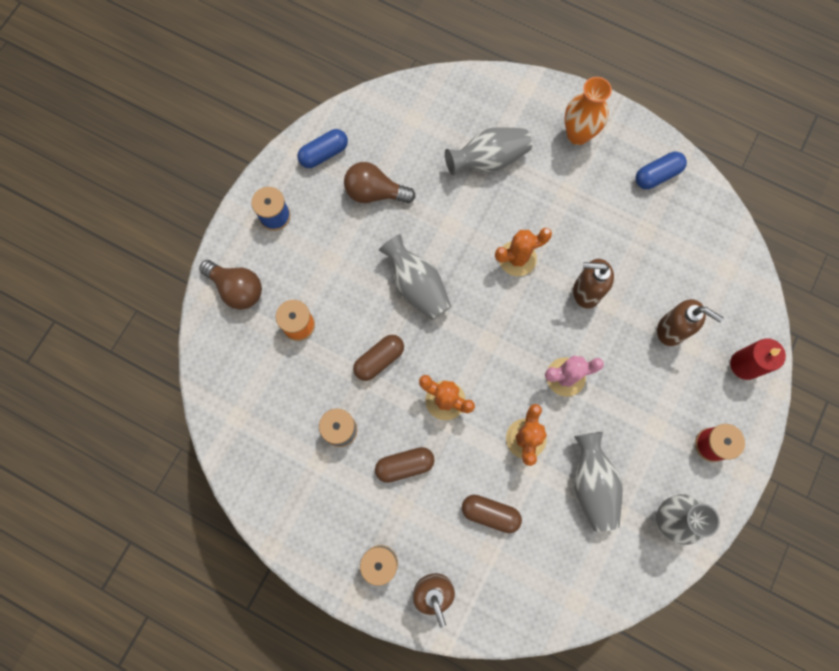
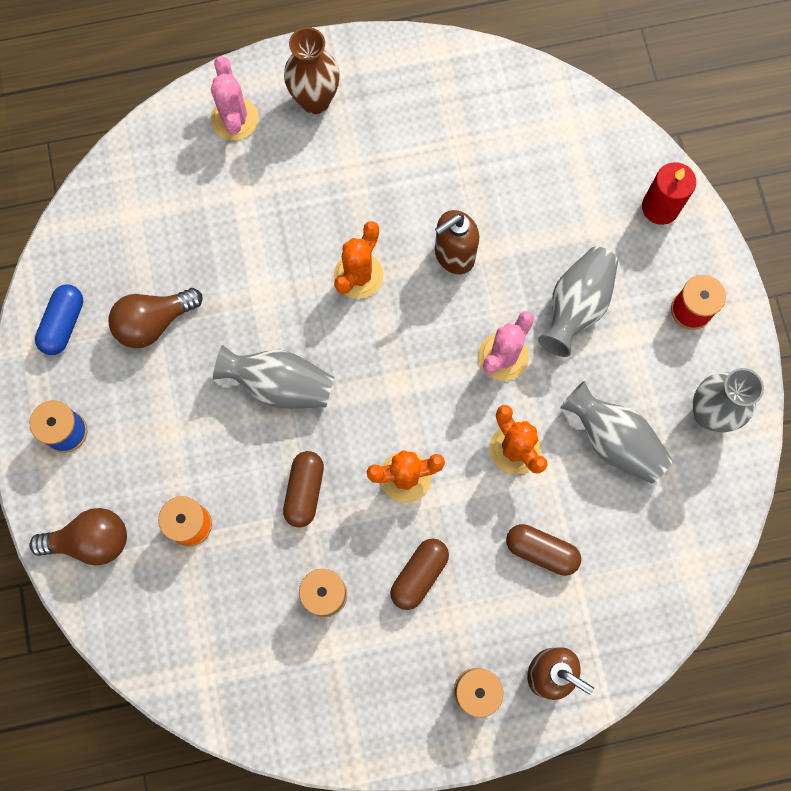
camera: 40 degrees left, 0 degrees up
(488, 159) = (245, 196): grey vase -> grey vase (576, 307)
(490, 513) = (541, 551): brown capsule -> brown capsule turned 45 degrees clockwise
(520, 110) = (234, 119): none -> pink cactus
(578, 134) = (315, 100): orange vase -> brown vase
(657, 175) = (428, 83): blue capsule -> none
(671, 330) = (566, 228): brown soap dispenser -> none

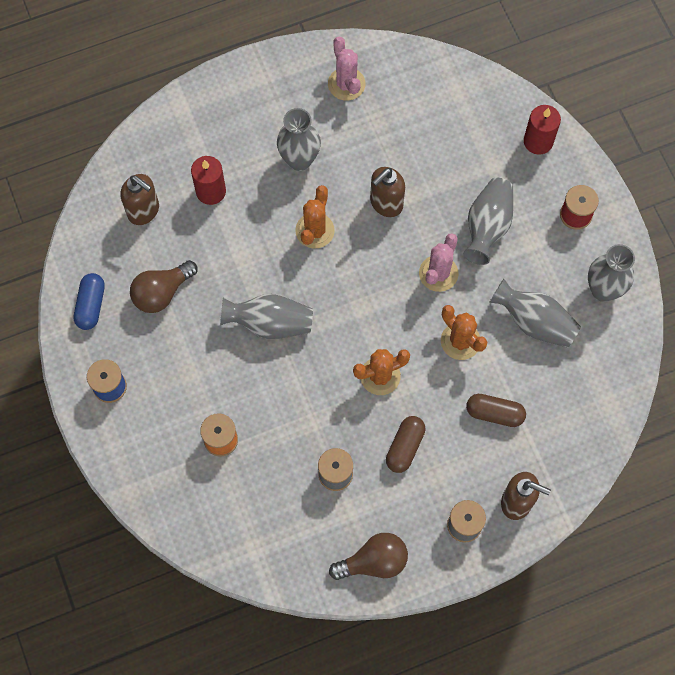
camera: 10 degrees left, 5 degrees down
(91, 540) = (146, 465): brown light bulb -> brown light bulb (374, 562)
(152, 215) = (144, 211): none -> brown soap dispenser
(234, 119) = (194, 127): pink cactus -> pink cactus (346, 84)
(239, 204) = (211, 191): none -> red candle
(304, 491) = (304, 400): brown capsule -> none
(315, 100) = (255, 102): brown vase -> none
(356, 182) = (299, 160): none -> grey vase

